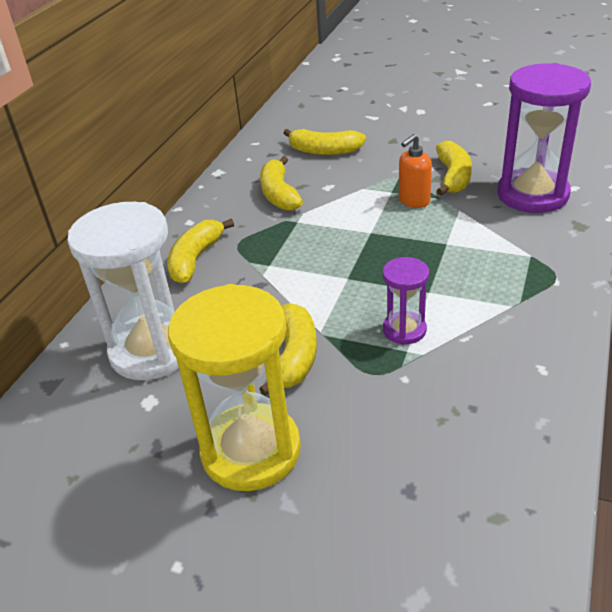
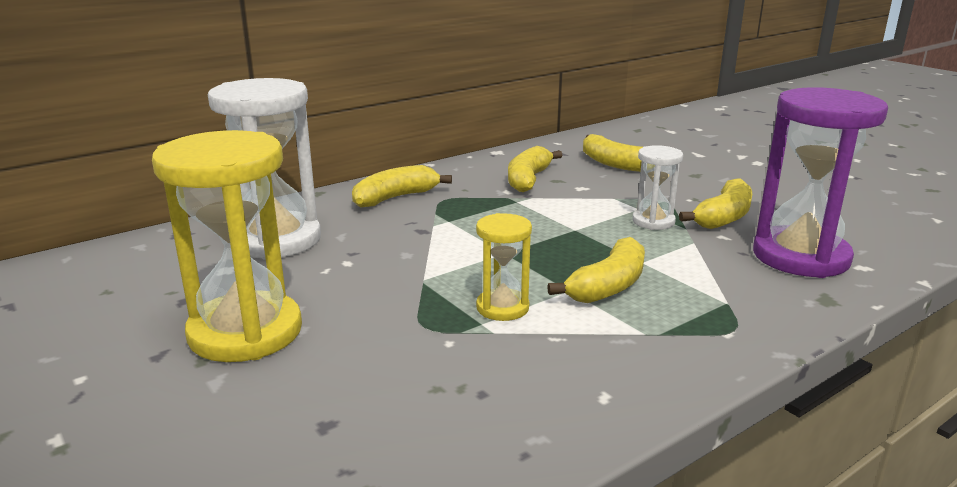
camera: 30 degrees right, 15 degrees down
(295, 356) = (376, 287): yellow banana -> yellow banana (608, 286)
(404, 330) = (502, 308): purple hourglass -> yellow hourglass
(414, 201) = (653, 221): orange soap dispenser -> white hourglass

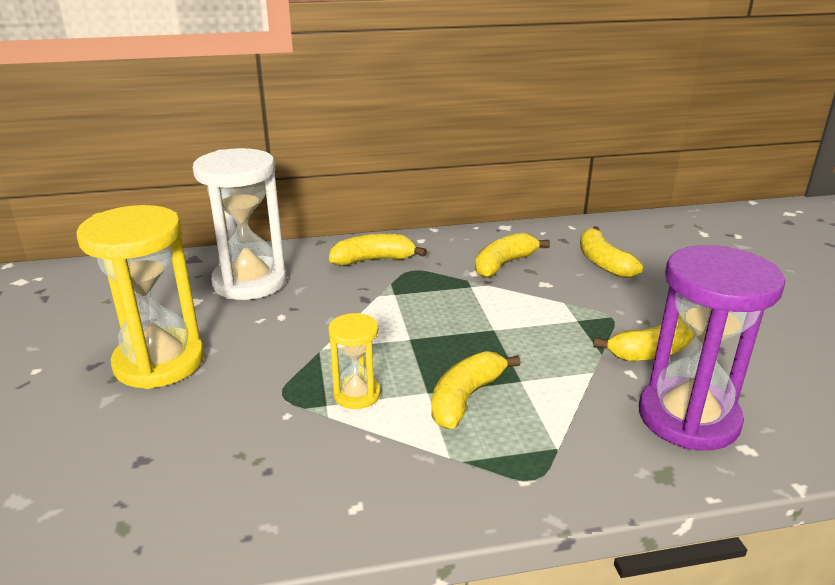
camera: 25 degrees right, 5 degrees up
(608, 286) = (465, 398): yellow banana -> yellow banana turned 150 degrees clockwise
(653, 221) = (576, 338): white hourglass -> none

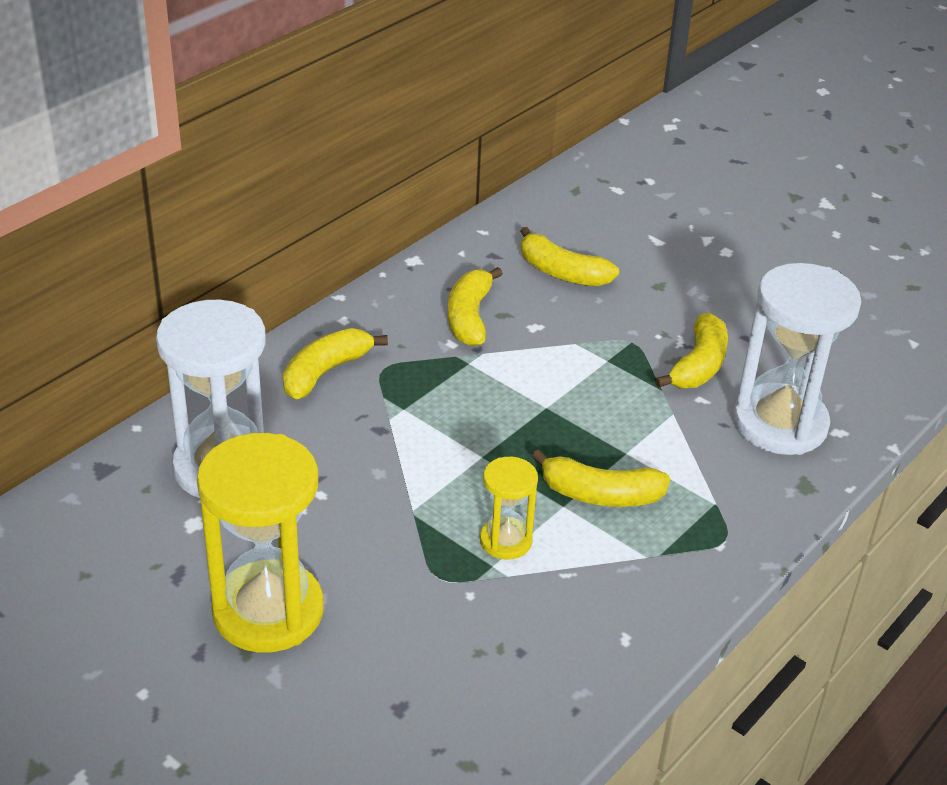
camera: 40 degrees left, 10 degrees up
(465, 398) = (600, 495): yellow banana -> yellow banana turned 75 degrees counterclockwise
(688, 418) = (780, 424): purple hourglass -> white hourglass

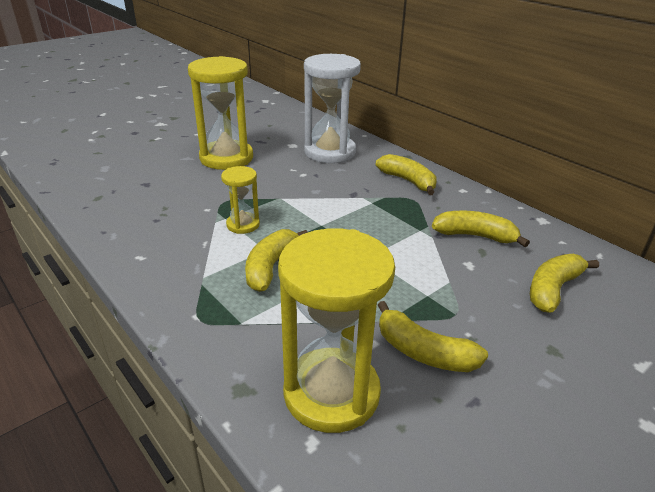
camera: 100 degrees right, 5 degrees down
(780, 424) = (331, 393): white hourglass -> yellow hourglass

